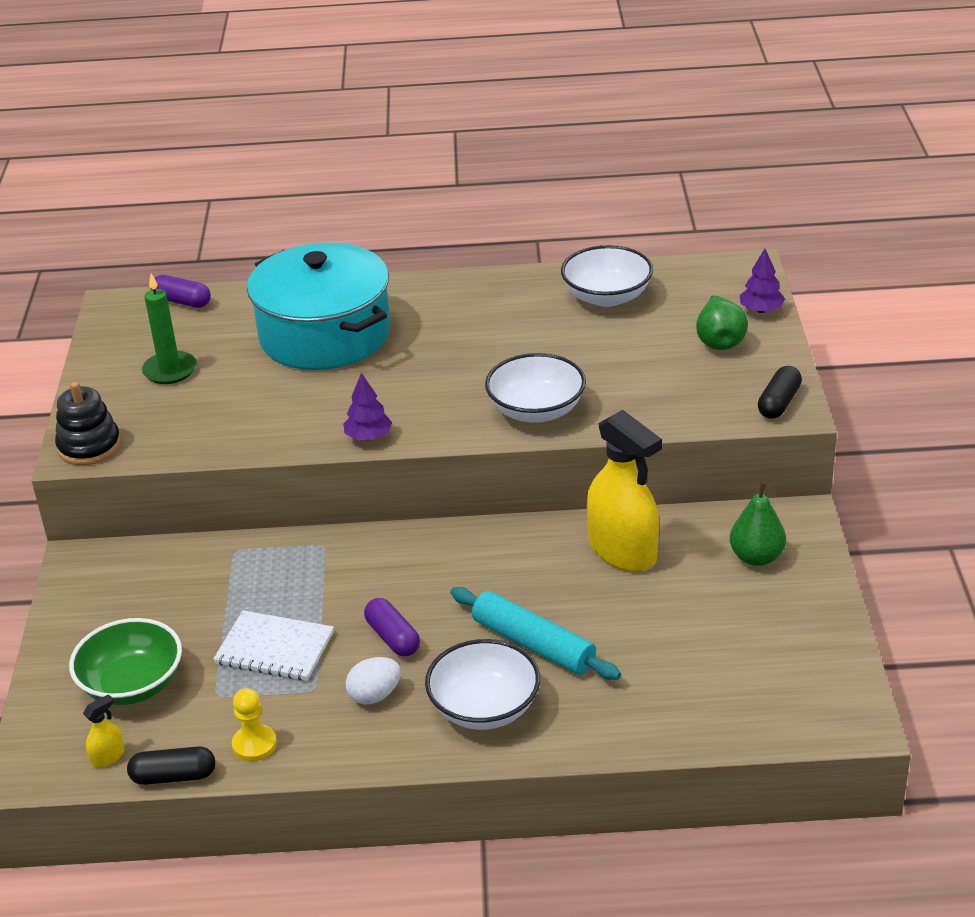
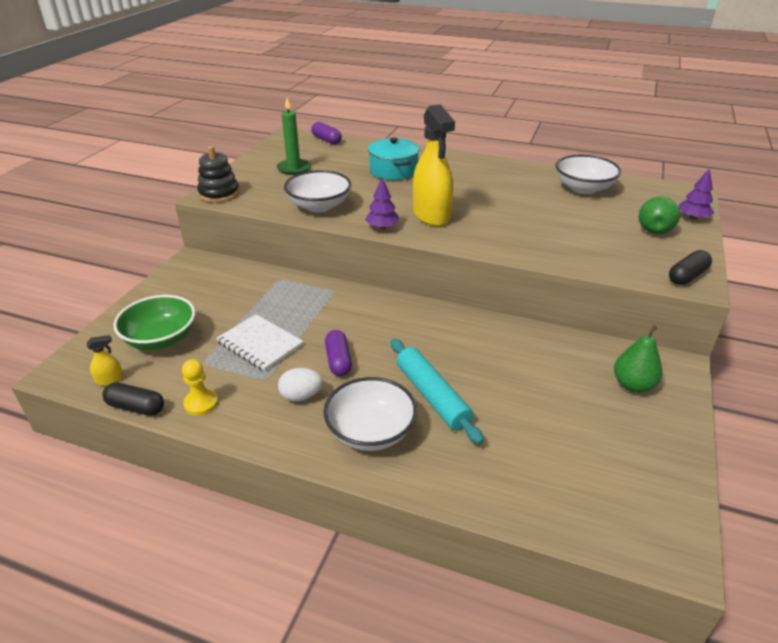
camera: 20 degrees right, 0 degrees up
(325, 335) = (393, 171): turquoise pot -> turquoise pot, size x0.57
(536, 410) = (502, 238): white bowl -> white bowl (319, 206)
(622, 551) = (530, 351): yellow spray bottle -> yellow spray bottle (431, 215)

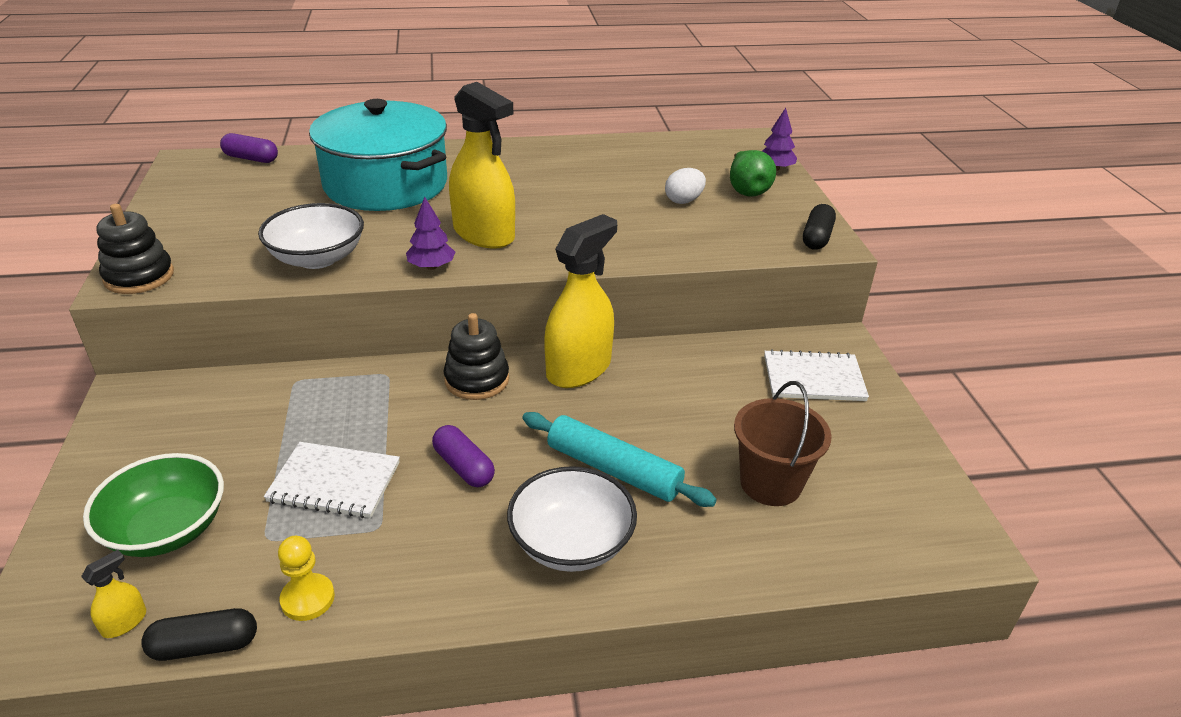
camera: 30 degrees left, 0 degrees up
(294, 168) = (233, 211): green candle -> none
(301, 396) = (447, 532): white egg -> white egg (684, 200)
(384, 310) = (477, 379): none -> black stacking toy
(393, 171) = (386, 184): turquoise pot -> turquoise pot, size x1.76
(456, 323) = (579, 368): none -> yellow spray bottle
(540, 446) = (770, 483): none -> brown bucket
(583, 188) = (639, 158): white bowl -> none
(633, 385) = (813, 378): green pear -> white notebook

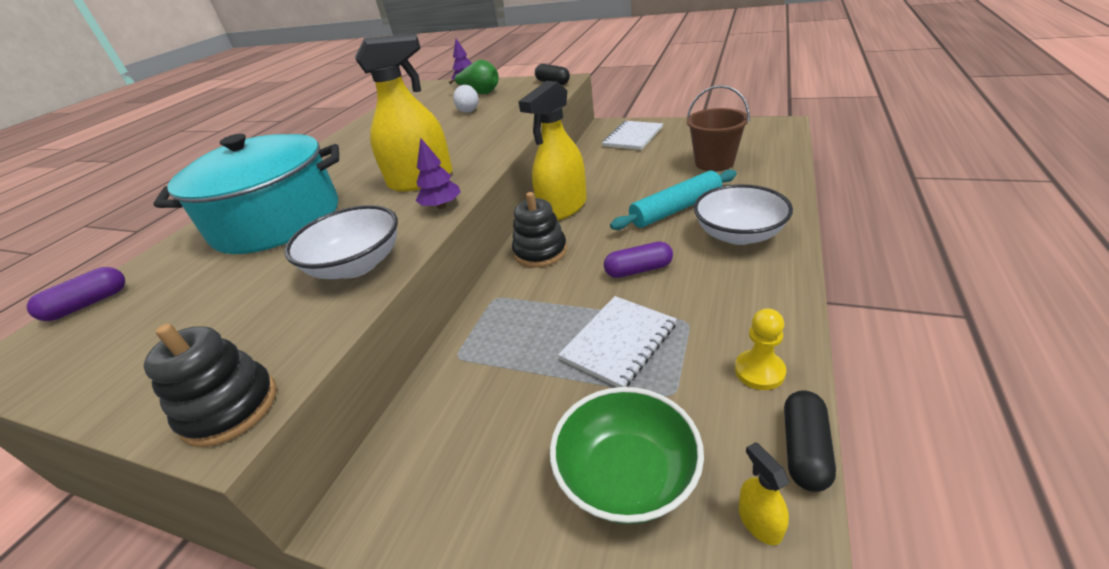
camera: 55 degrees left, 0 degrees up
(579, 368) = (563, 207): yellow spray bottle -> yellow spray bottle turned 120 degrees counterclockwise

